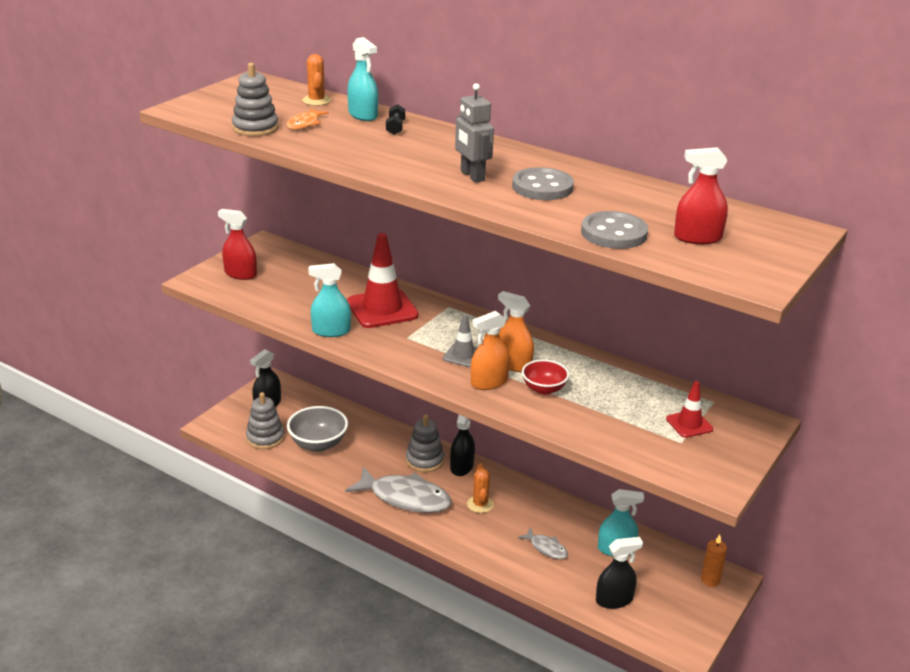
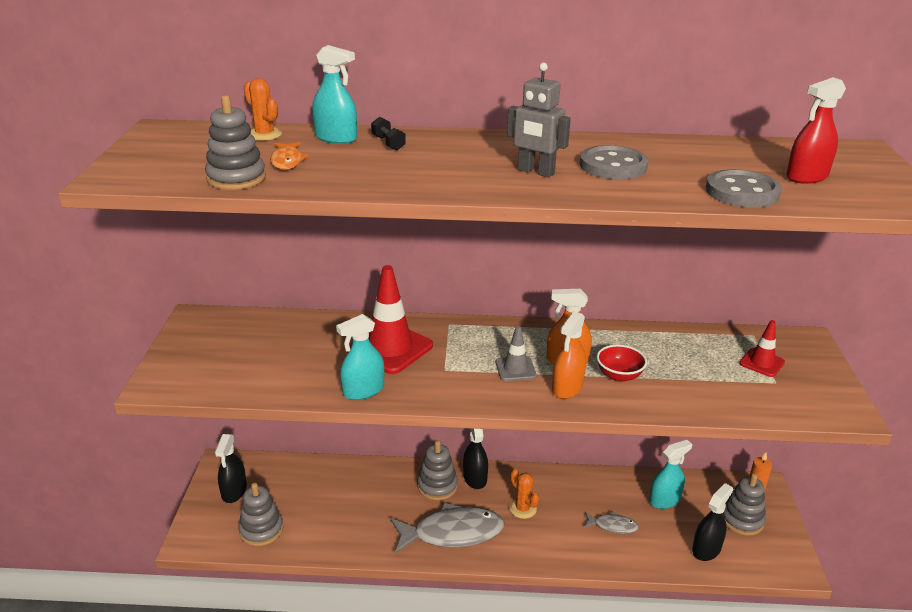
camera: 30 degrees left, 0 degrees up
(240, 274) = (201, 360): red spray bottle -> none
(318, 444) = (322, 513): grey bowl -> none
(674, 593) = (742, 520): none -> grey stacking toy

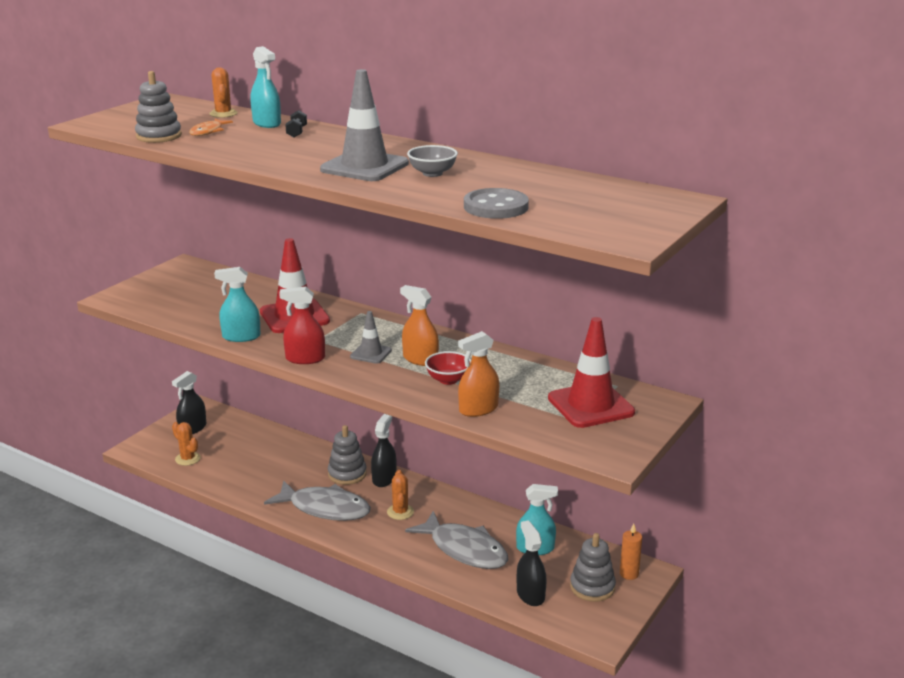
camera: 30 degrees right, 5 degrees down
(261, 530) = (187, 459): grey stacking toy -> orange cactus
(535, 172) = (364, 167): grey robot -> grey traffic cone
(567, 387) = (394, 375): orange spray bottle -> orange spray bottle (478, 409)
(612, 526) = (464, 549): grey fish -> grey fish, size x2.07
(613, 166) = (432, 173): grey button -> grey bowl
(706, 549) = (530, 594): black spray bottle -> black spray bottle turned 90 degrees counterclockwise
(761, 363) = (590, 405): red traffic cone -> red traffic cone, size x1.89
(807, 177) = (577, 208): red spray bottle -> red spray bottle (305, 359)

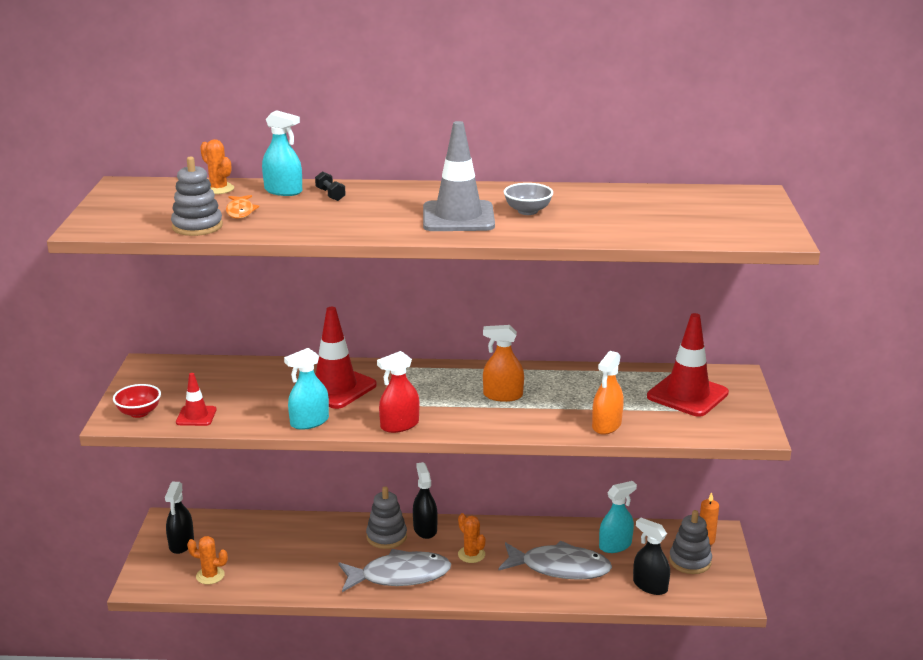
camera: 30 degrees left, 0 degrees up
(168, 310) = (196, 416): none -> red traffic cone
(371, 353) = (453, 403): grey traffic cone -> none
(448, 380) = (550, 407): red bowl -> red bowl (139, 413)
(496, 207) = (633, 231): grey button -> none

